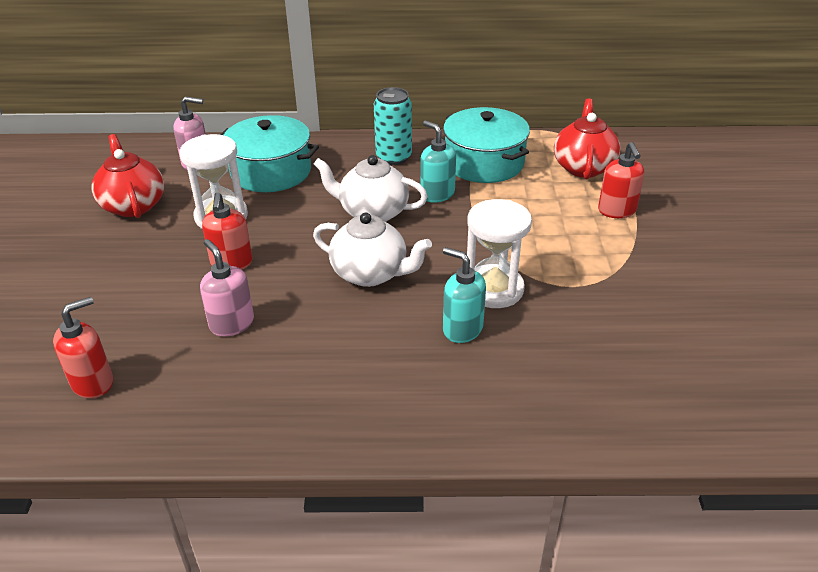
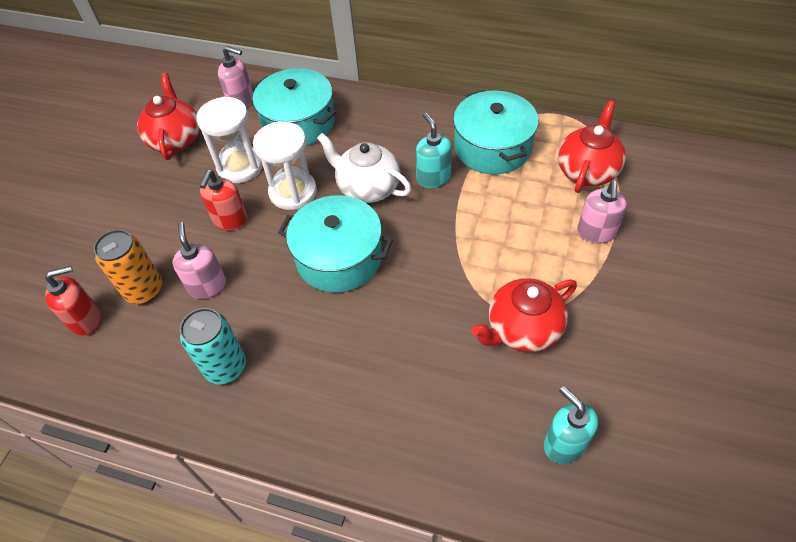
camera: 20 degrees right, 15 degrees up
(155, 342) = (144, 290): none -> orange can
(371, 273) = (339, 258): white teapot -> turquoise pot
(393, 157) = (411, 125): turquoise can -> turquoise can (225, 367)
(462, 329) = (392, 339): turquoise soap dispenser -> turquoise soap dispenser (564, 444)
(494, 289) = (438, 300): white hourglass -> white hourglass (293, 192)
(588, 296) = (522, 329): none -> red teapot
(617, 211) = (596, 233): red soap dispenser -> pink soap dispenser

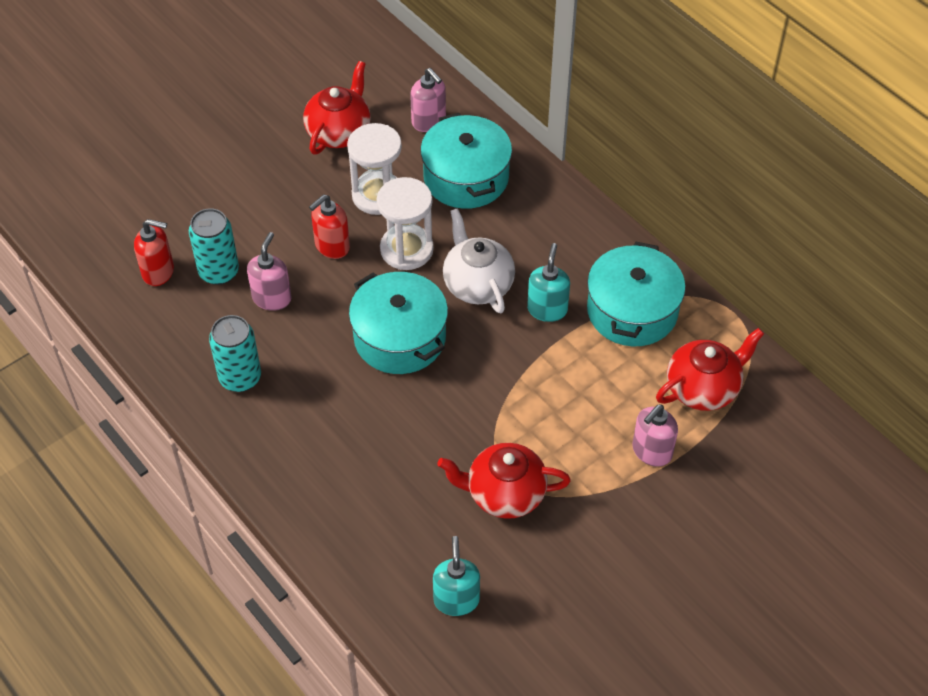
camera: 30 degrees right, 0 degrees up
(144, 290) = (219, 272): orange can -> turquoise can

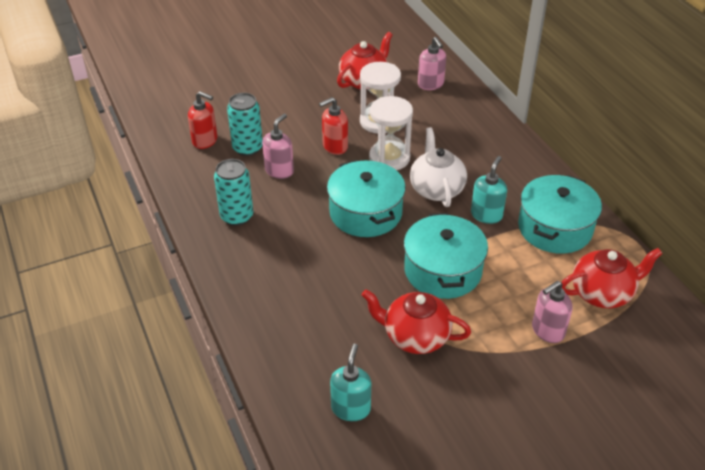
camera: 15 degrees right, 10 degrees down
(466, 177) = (448, 121): turquoise pot -> turquoise pot (443, 270)

